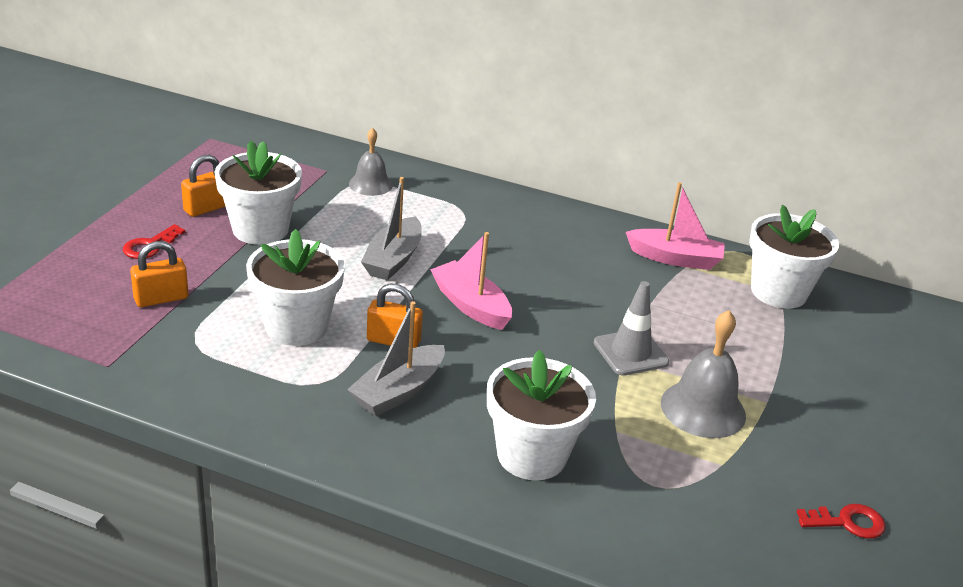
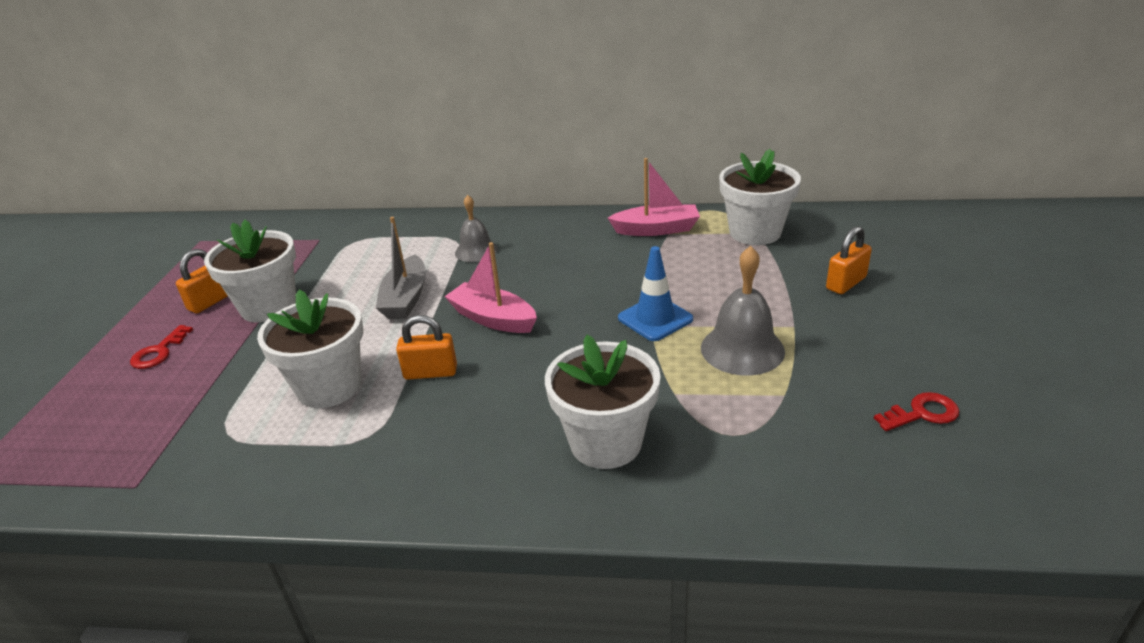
camera: 10 degrees left, 0 degrees up
(161, 298) = (181, 400): orange padlock -> orange padlock (846, 283)
(370, 184) = (364, 240): grey bell -> grey bell (476, 251)
(398, 391) = (451, 420): grey boat -> none
(630, 353) = (655, 318): grey traffic cone -> blue traffic cone

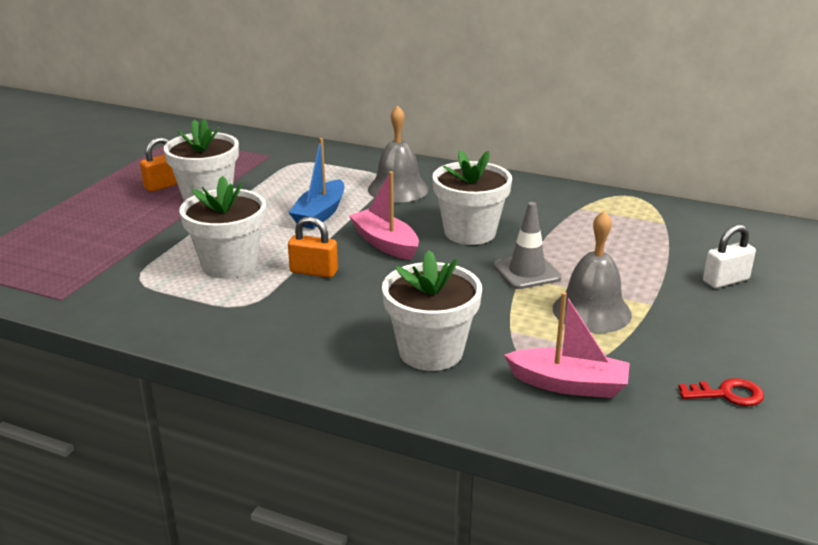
camera: 15 degrees right, 5 degrees down
(159, 352) = (111, 213): red key -> none
(406, 298) = (320, 214): grey boat -> blue boat
(476, 251) = (398, 189): grey bell -> grey bell, size x1.52
(655, 318) = (527, 272): blue traffic cone -> grey traffic cone
(656, 229) = (570, 202): pink boat -> pink boat (569, 384)
(755, 232) = (664, 222): white flower pot -> white flower pot (470, 232)
(846, 283) = (725, 280): orange padlock -> white padlock

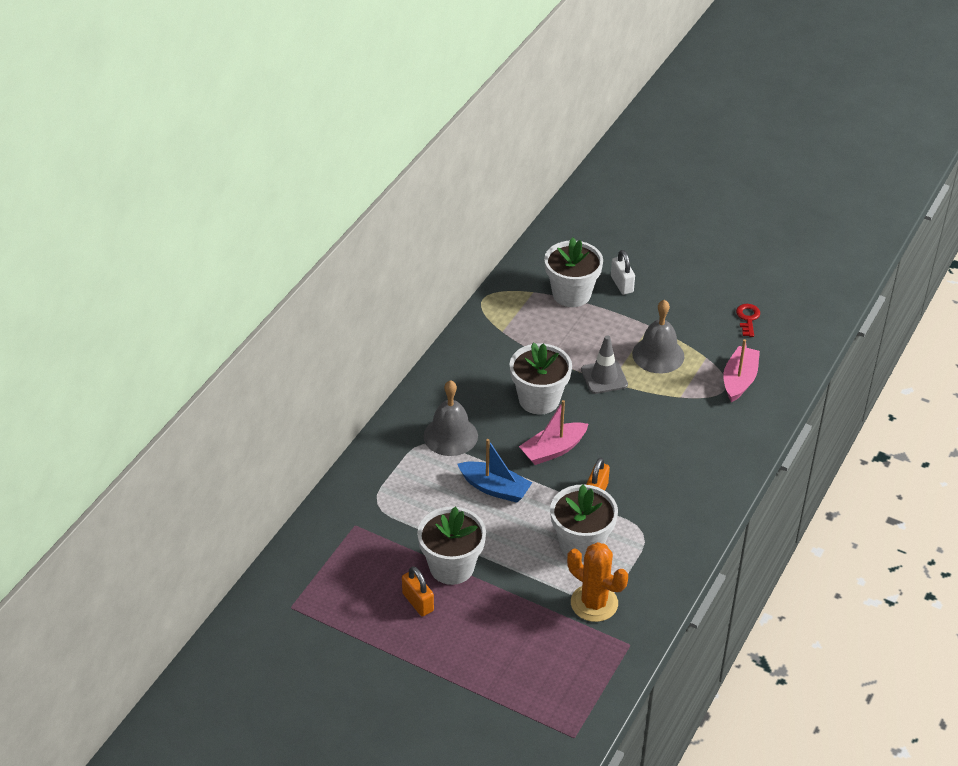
camera: 85 degrees left, 15 degrees up
(134, 275) = (594, 603): none -> orange cactus
(431, 352) = (704, 437): white flower pot -> white flower pot (571, 294)

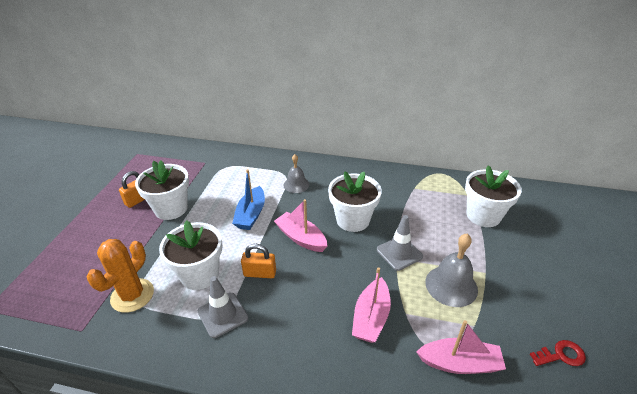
camera: 75 degrees right, 5 degrees down
(450, 436) = (296, 184): grey bell -> grey bell, size x0.66
(622, 284) = (521, 243): white padlock -> none
(643, 529) = (223, 315): none -> grey traffic cone
(678, 421) = (371, 317): none -> pink boat

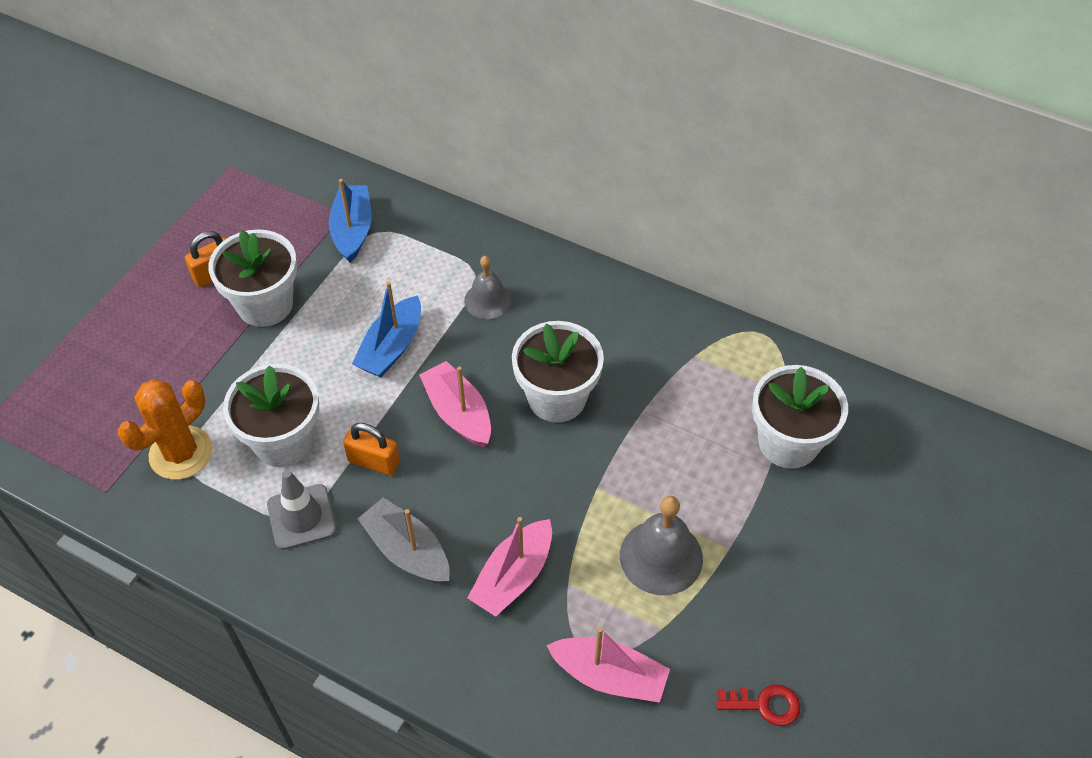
camera: 15 degrees right, 15 degrees up
(212, 168) = (352, 230): none -> blue boat
(298, 318) = (407, 551): none -> grey boat
(399, 253) = (606, 480): grey traffic cone -> none

